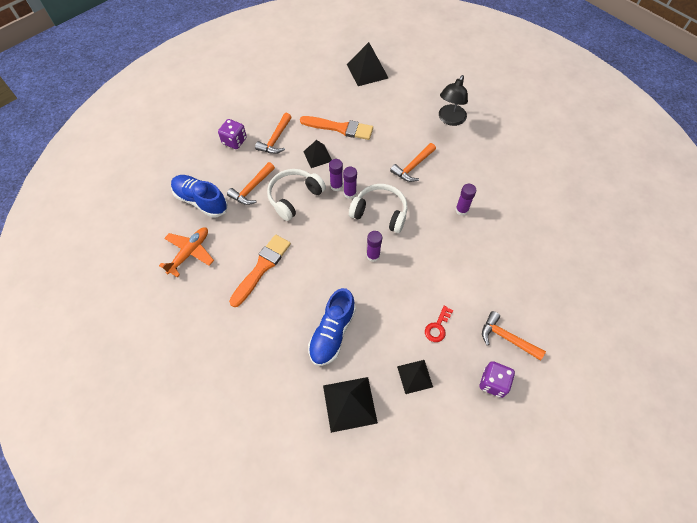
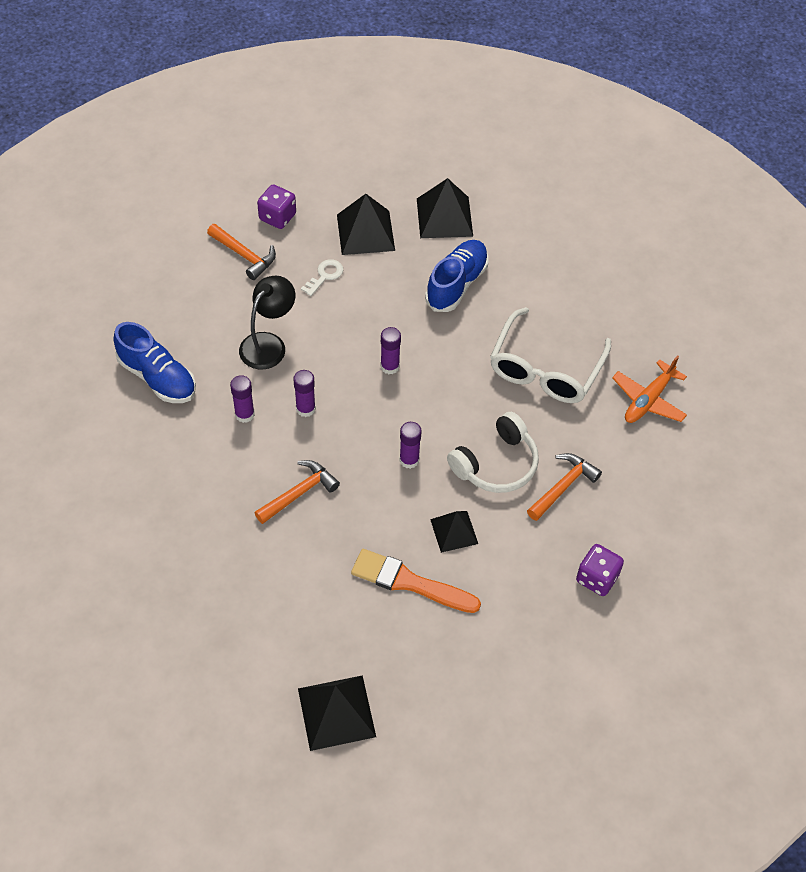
camera: 175 degrees left, 5 degrees down
(201, 201) = (642, 475): blue shoe -> blue shoe (157, 377)
(262, 268) = (545, 369): orange brush -> white glasses
(275, 139) = (524, 573): orange hammer -> none
(336, 186) = (428, 475): purple glue stick -> purple glue stick (305, 409)
(380, 212) = (368, 425): white headphones -> none
(414, 376) = (365, 232): black pyramid -> black pyramid, size x1.58
(437, 327) = (325, 276): red key -> white key
(450, 119) = (208, 576): black lamp -> black lamp (268, 344)

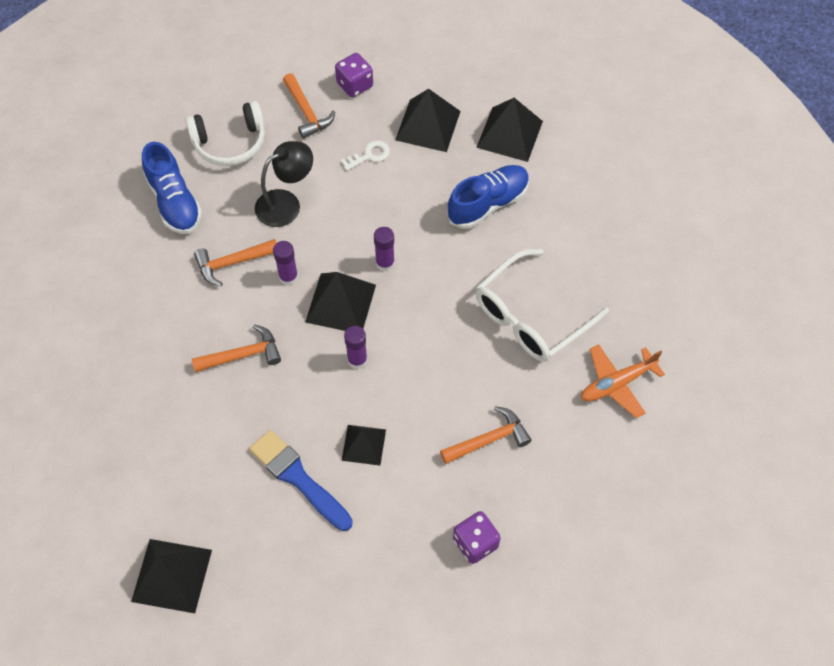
camera: 25 degrees right, 5 degrees up
(244, 414) = (232, 263): purple glue stick -> orange hammer
(367, 415) = (340, 303): none -> black pyramid
(409, 582) = (298, 478): orange brush -> blue brush
(496, 464) = (436, 394): white headphones -> white headphones (230, 143)

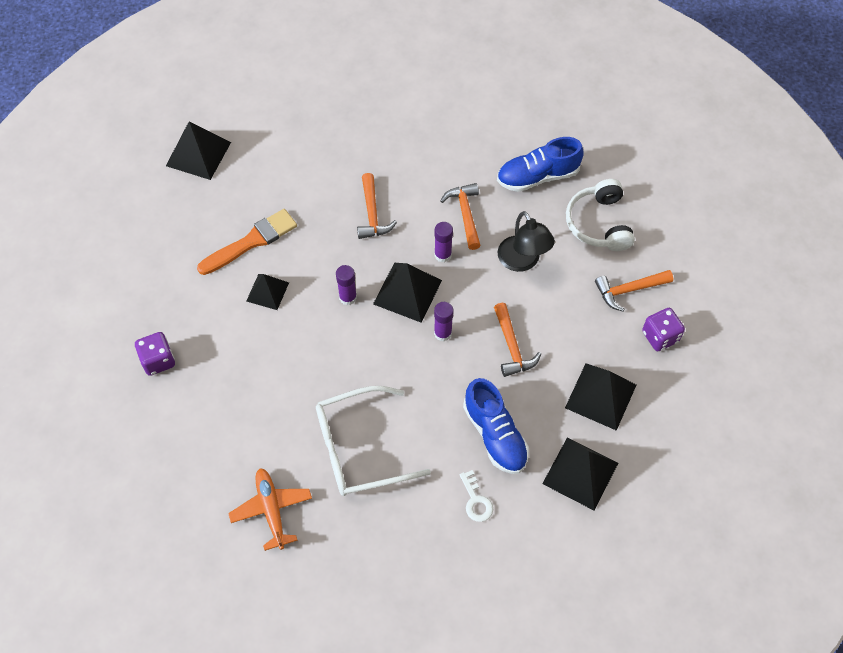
camera: 100 degrees right, 0 degrees up
(298, 478) = (251, 241): blue brush -> orange brush
(369, 155) = (569, 337): white key -> white key (476, 500)
(489, 439) = (246, 388): orange hammer -> orange hammer (512, 347)
(531, 316) = (359, 448): white glasses -> white glasses turned 75 degrees counterclockwise

